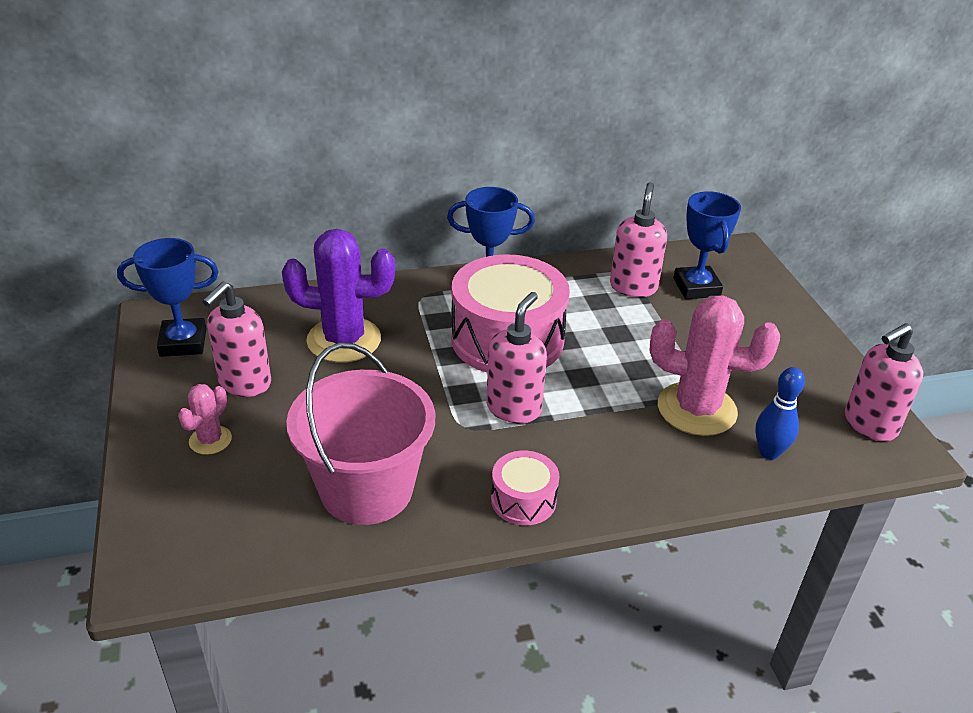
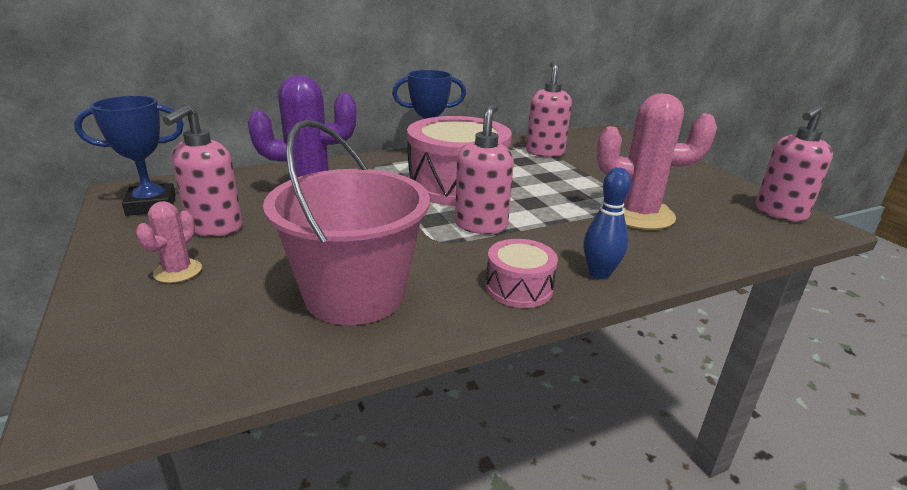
camera: 10 degrees left, 10 degrees down
(696, 287) = (592, 150): blue trophy -> none
(769, 452) = (716, 236): blue bowling pin -> blue bowling pin (599, 273)

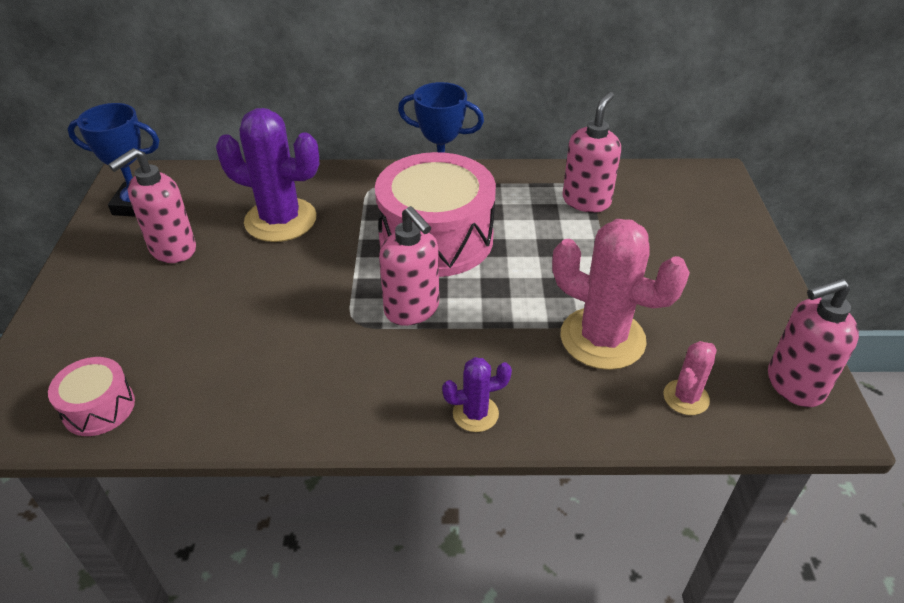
camera: 25 degrees right, 15 degrees up
(178, 271) = (116, 300): pink cactus -> pink cactus (686, 397)
(355, 295) = (233, 371): pink bucket -> none
(481, 225) = (412, 310): pink soap dispenser -> pink soap dispenser turned 105 degrees clockwise
(519, 288) = (380, 407): pink drum -> pink drum (99, 408)
(599, 273) = (475, 414): blue bowling pin -> purple cactus

